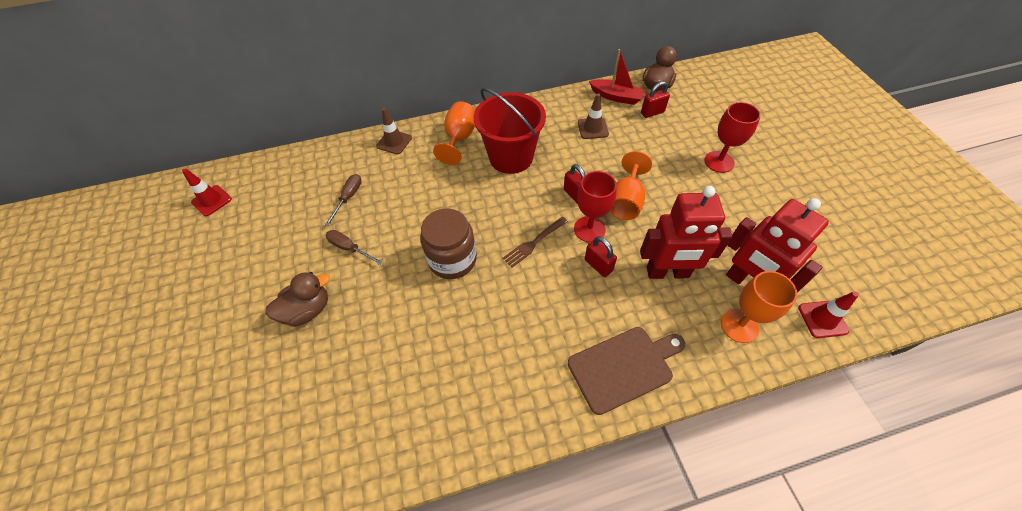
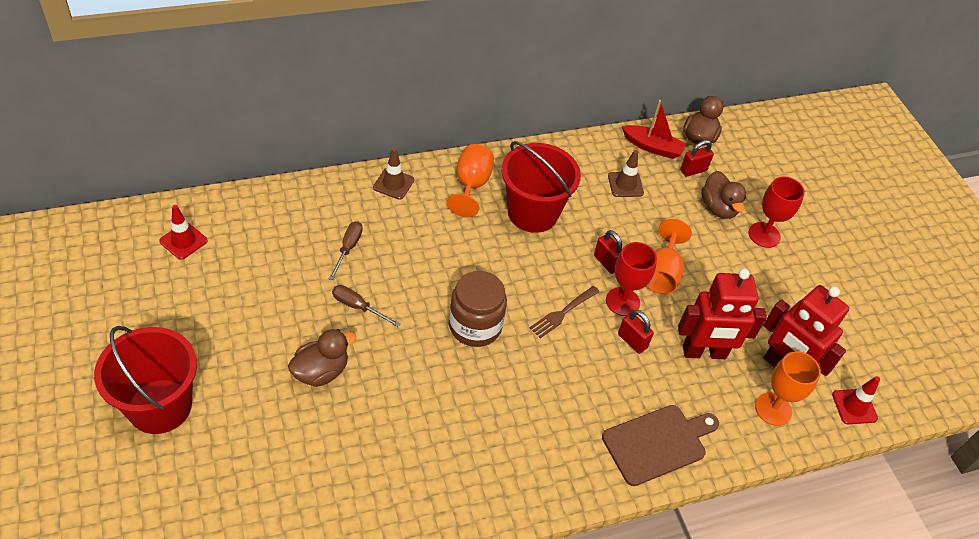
camera: 10 degrees left, 5 degrees down
(157, 351) = (160, 406): none -> red bucket
(676, 142) = (718, 208): none -> brown duck

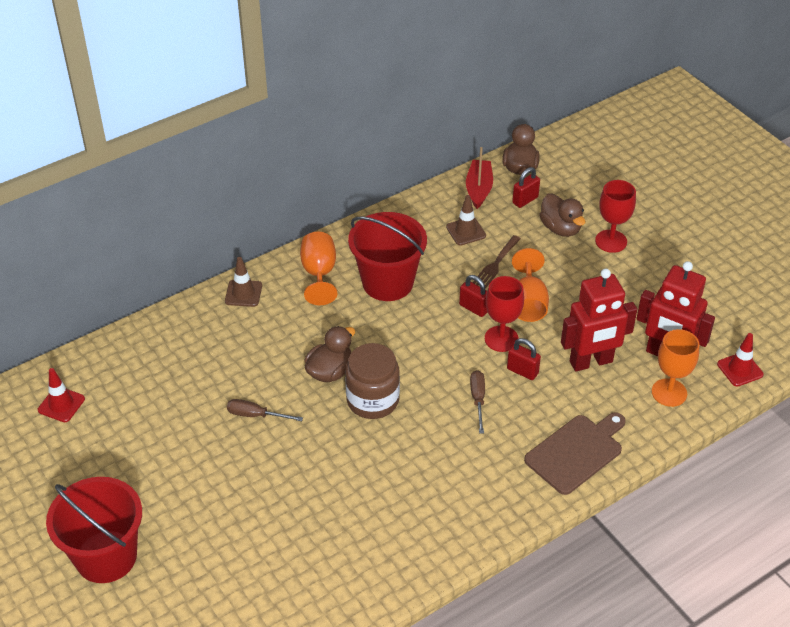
camera: 10 degrees left, 5 degrees down
(321, 371) = (245, 482): brown duck -> brown duck (330, 371)
(348, 248) = (224, 365): brown screwdriver -> brown screwdriver (478, 399)
(563, 312) = (450, 364): brown fork -> brown fork (496, 263)
(652, 147) = (479, 189): red boat -> red boat turned 90 degrees counterclockwise

